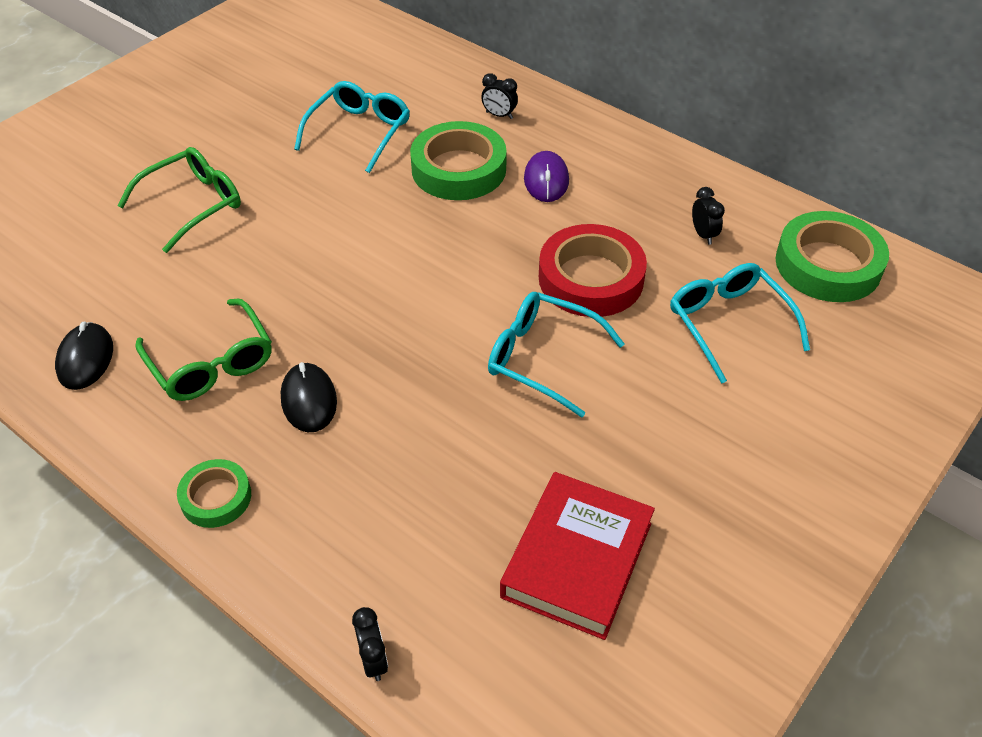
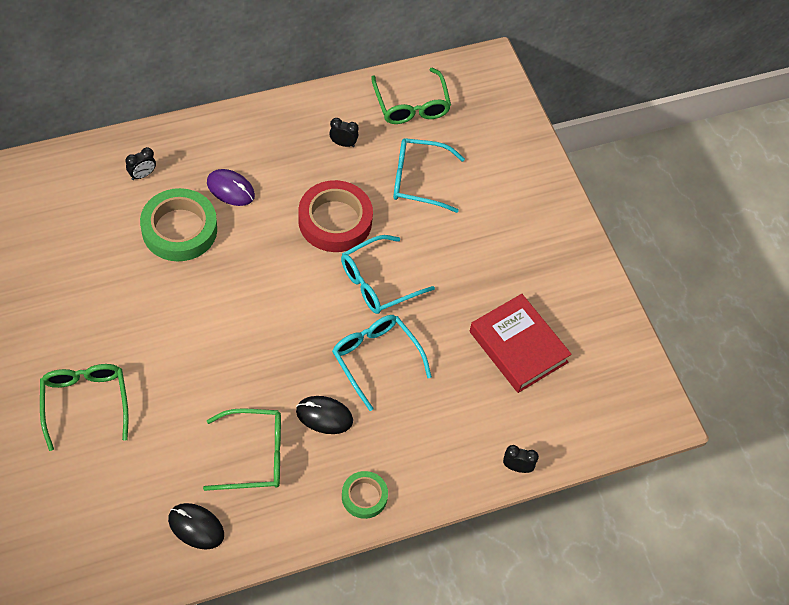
camera: 65 degrees left, 10 degrees up
(359, 133) = (89, 265): turquoise glasses -> turquoise glasses (376, 359)
(828, 265) = (411, 105): green tape -> green glasses

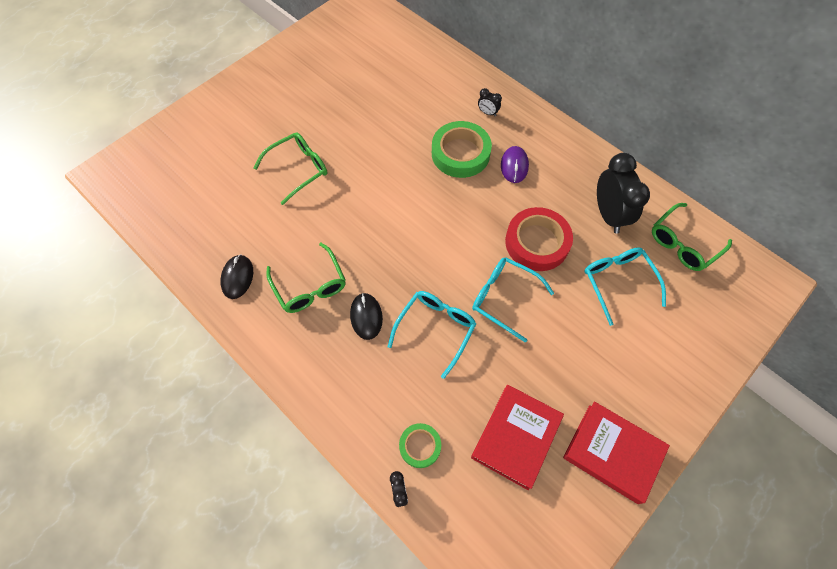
camera: 70 degrees right, 5 degrees up
(343, 143) = (608, 215): black clock -> black clock, size x2.27
(364, 496) = (313, 378): green tape -> green tape (420, 446)
(570, 280) = (612, 453): none -> red book

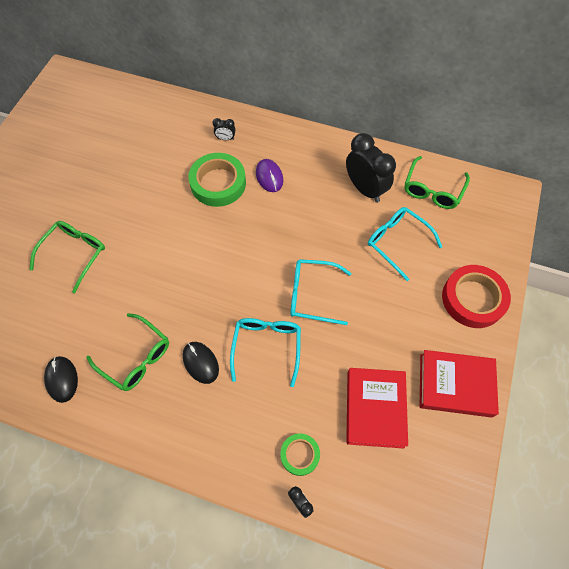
camera: 25 degrees left, 0 degrees up
(537, 242) = (318, 236): red tape -> red tape (473, 299)

